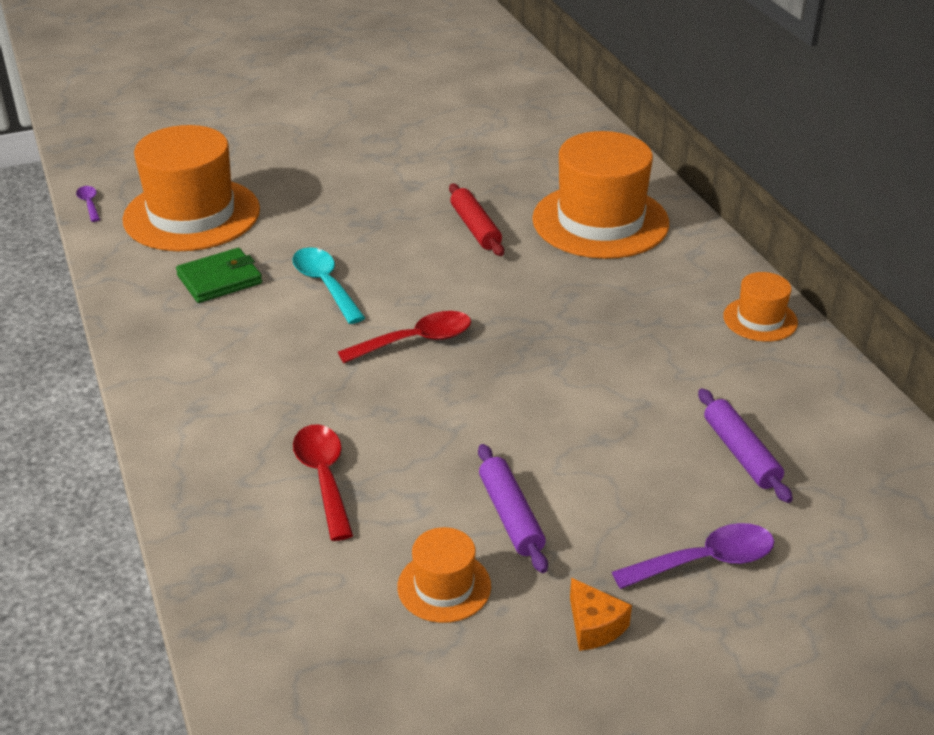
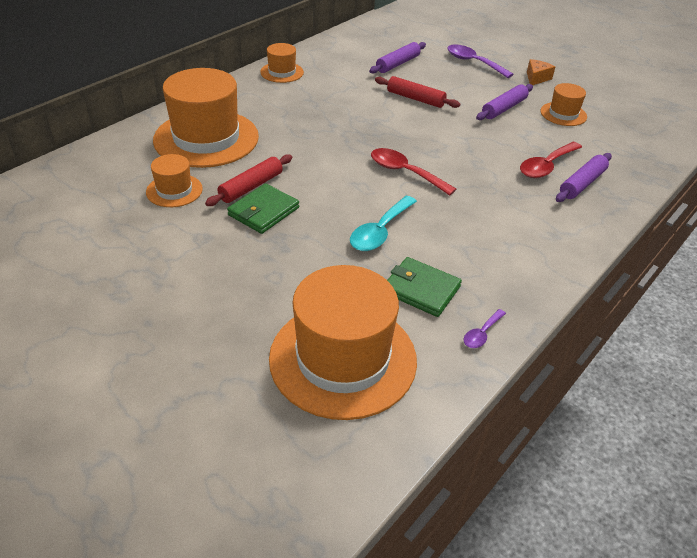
camera: 120 degrees left, 5 degrees up
(89, 204) = (382, 460): purple spoon -> purple spoon (482, 334)
(257, 492) = (582, 184): none -> purple rolling pin
(424, 225) = (263, 211): none -> green wallet
(505, 184) = (174, 190): none -> orange hat
(602, 425) = (415, 99): none -> red rolling pin

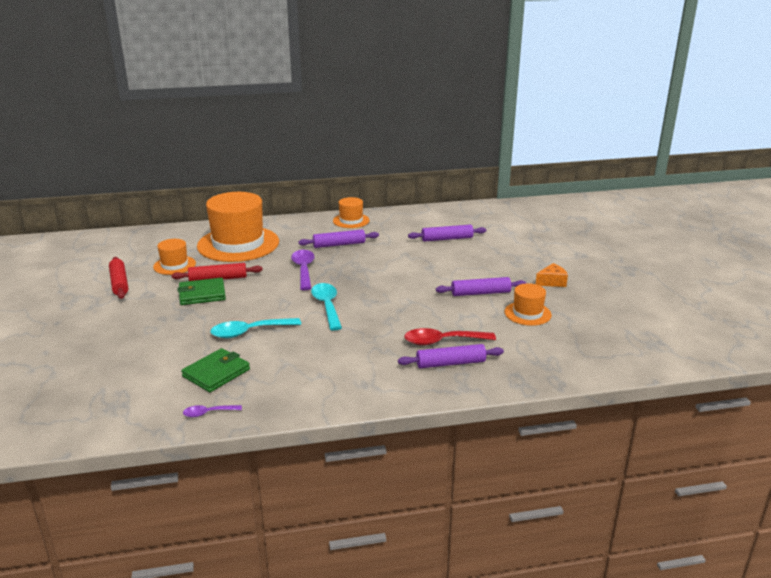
camera: 40 degrees right, 15 degrees down
(312, 102) = (339, 244): none -> purple rolling pin
(343, 359) = (112, 385): orange hat -> none
(405, 172) = (327, 306): red spoon -> turquoise spoon
(415, 99) = (419, 265): red rolling pin -> red rolling pin (119, 283)
(421, 289) = (216, 373): green wallet -> green wallet turned 60 degrees clockwise
(473, 62) = (514, 255): purple spoon -> purple spoon (304, 270)

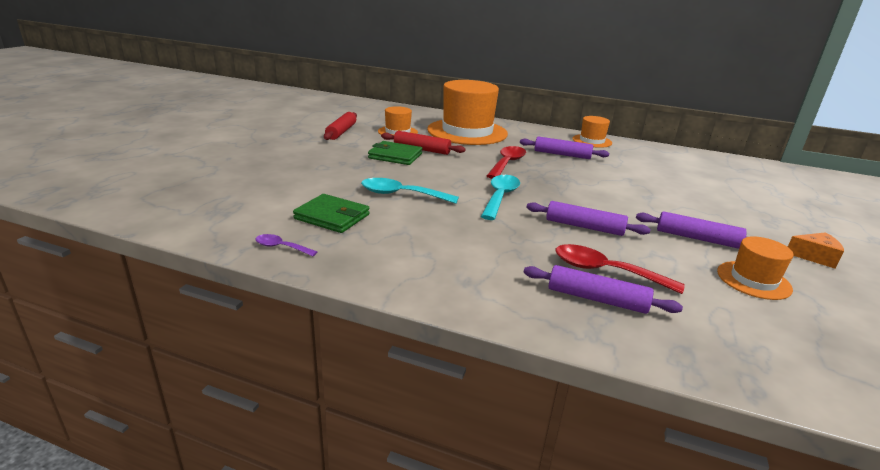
camera: 30 degrees right, 0 degrees up
(216, 373) = (332, 217): green wallet -> green wallet turned 45 degrees clockwise
(304, 270) = (507, 163): purple spoon -> red spoon
(447, 239) = (690, 179): purple rolling pin -> purple rolling pin (584, 227)

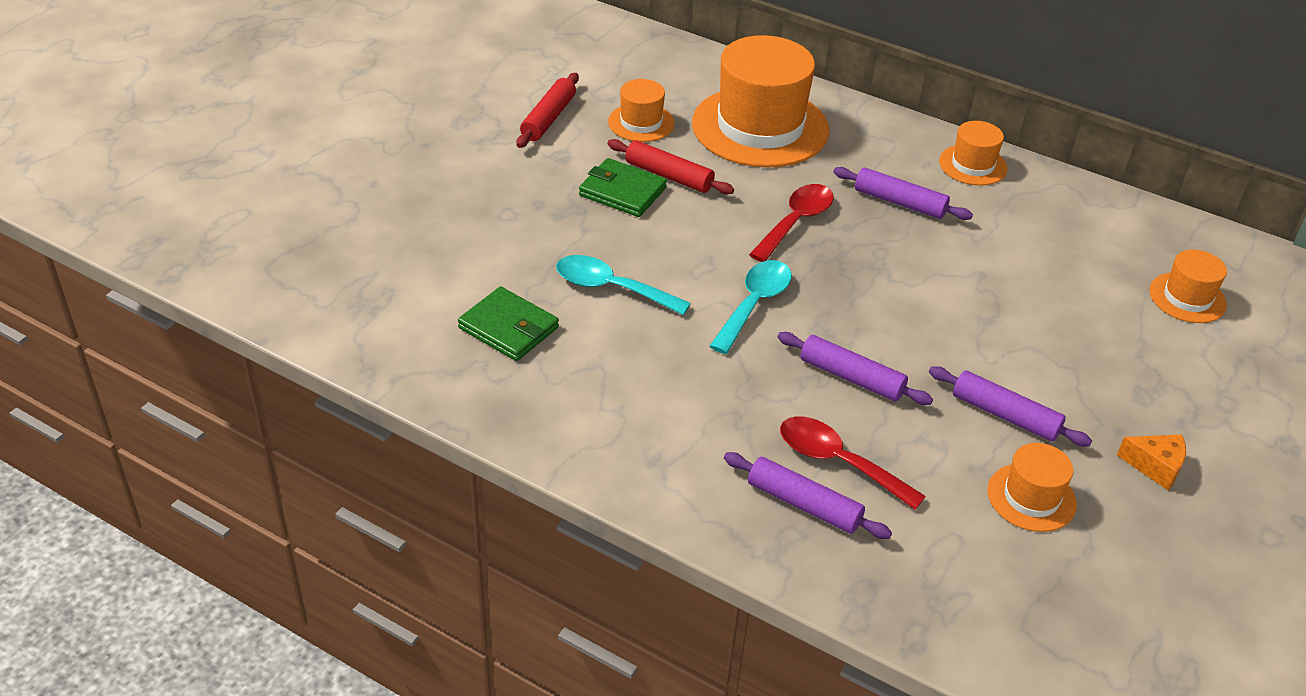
camera: 10 degrees right, 15 degrees up
(281, 247) = (440, 380): purple spoon -> none
(750, 182) = (1187, 298): none -> orange hat

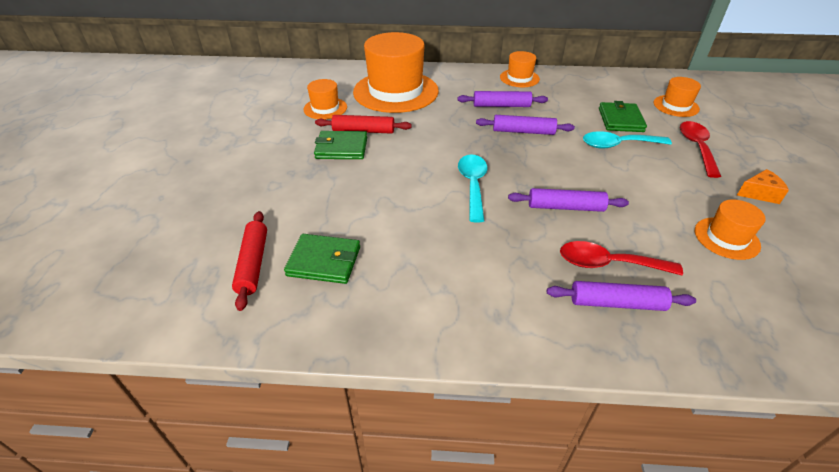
camera: 25 degrees left, 0 degrees up
(548, 118) = (265, 122): red rolling pin -> red rolling pin (253, 264)
(612, 288) = (377, 207): turquoise spoon -> turquoise spoon (618, 145)
(796, 222) = (456, 132): red spoon -> red spoon (697, 148)
(1005, 415) = (663, 196): purple rolling pin -> purple rolling pin (523, 131)
(1066, 288) = (620, 120): none -> green wallet

